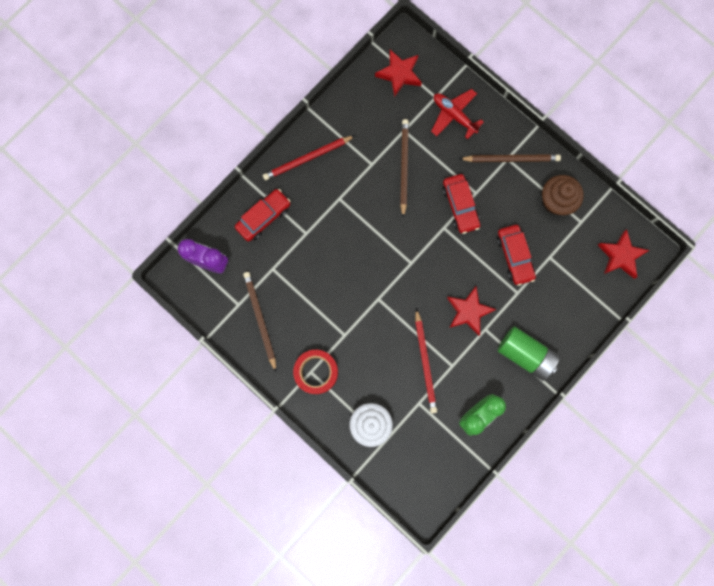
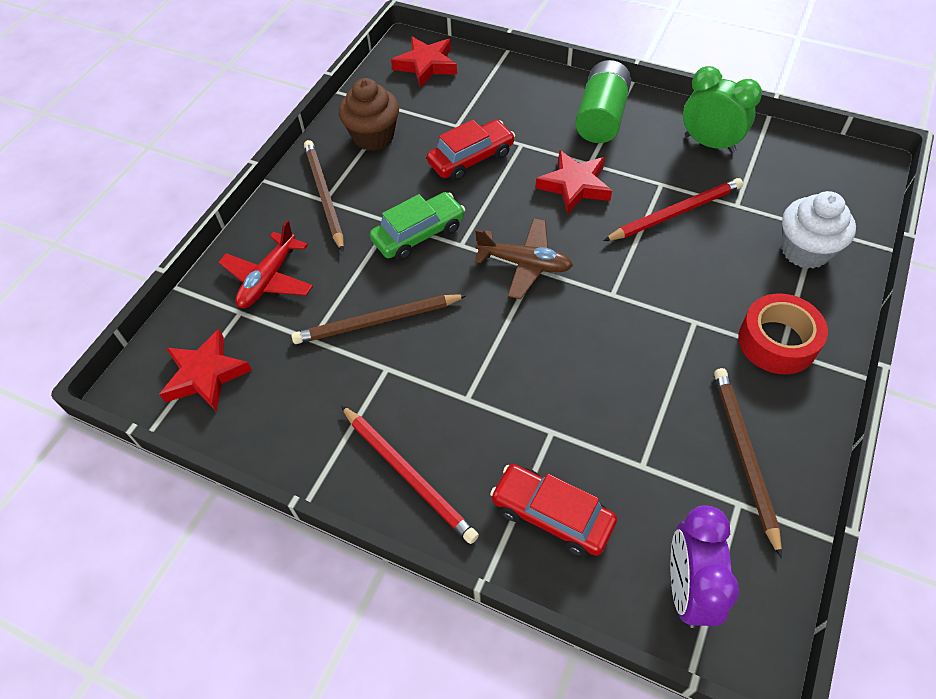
camera: 105 degrees left, 25 degrees down
(260, 319) = (744, 455): brown pencil -> brown pencil turned 120 degrees clockwise
(416, 258) = (524, 264): none -> brown plane
(460, 206) = (419, 234): red car -> green car

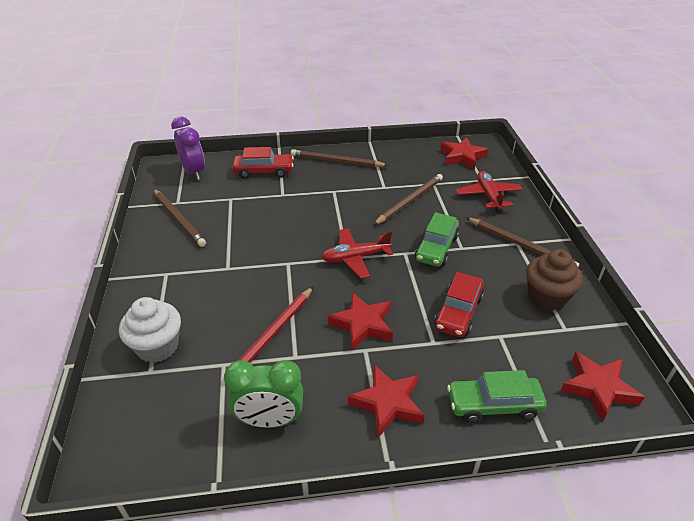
camera: 145 degrees right, 15 degrees down
(408, 474) = (336, 161): red pencil -> brown pencil
(517, 86) = (493, 404): none -> green car
(524, 264) = (355, 258): brown plane -> red plane
(601, 118) = (388, 403): green battery -> red star
(777, 342) = (170, 276): red tape -> none

